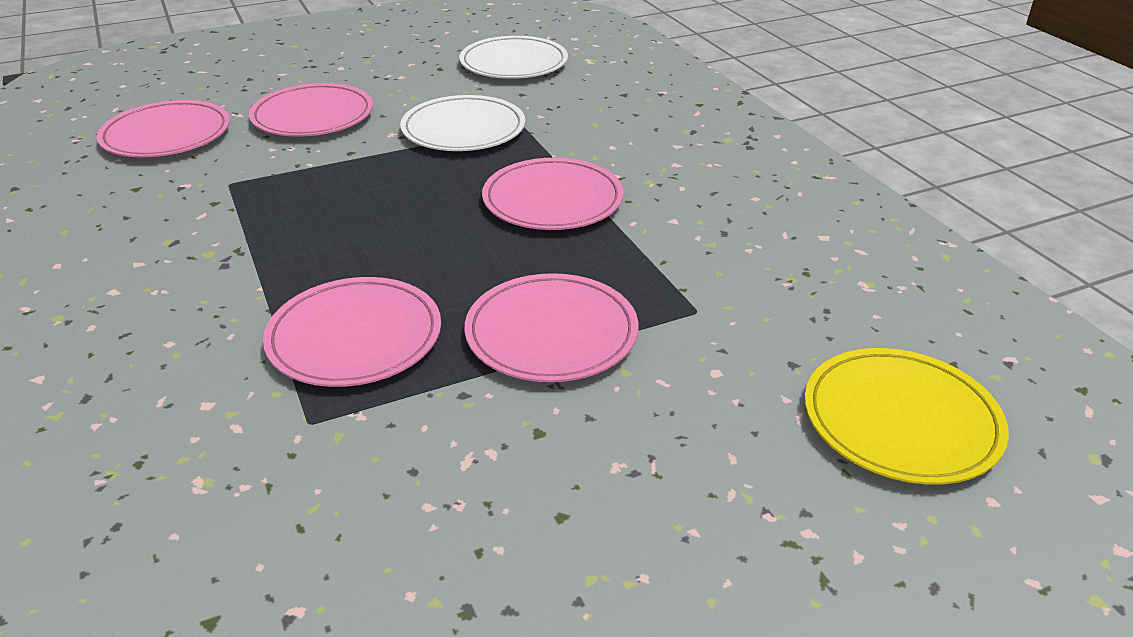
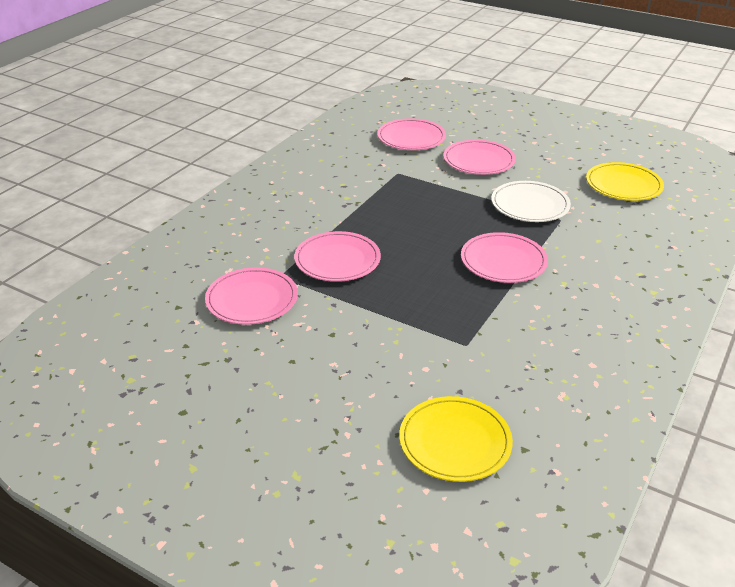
camera: 55 degrees right, 0 degrees up
(514, 63) = (623, 185): white plate -> yellow plate
(551, 333) = (398, 309): pink plate -> pink plate (252, 299)

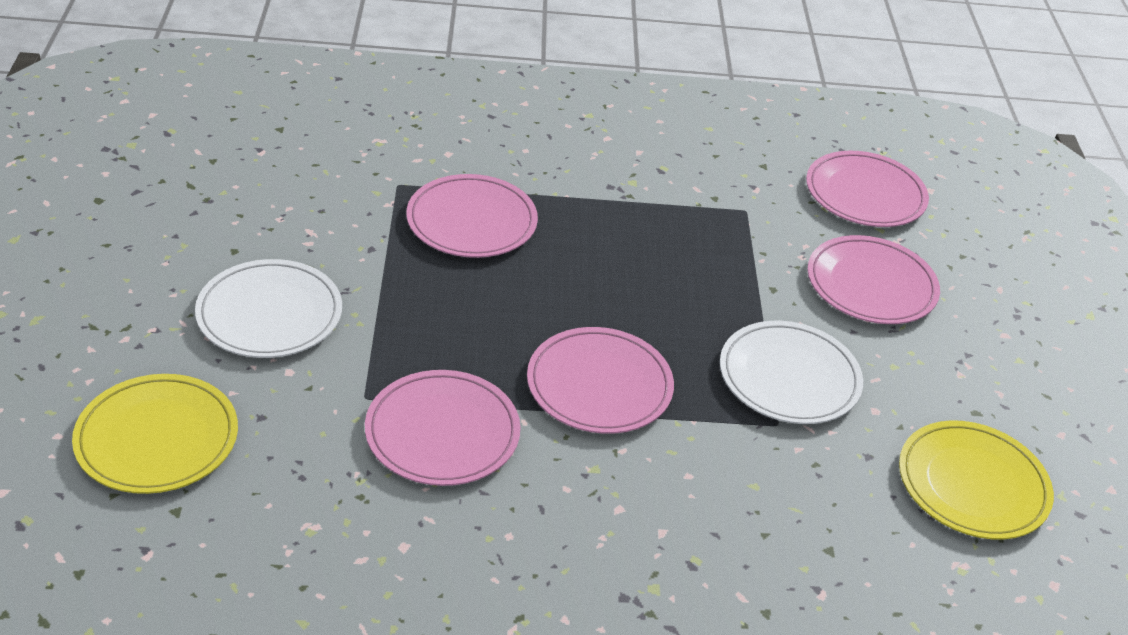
camera: 55 degrees right, 5 degrees up
(252, 299) = (333, 178): pink plate -> pink plate (442, 432)
(366, 362) = (269, 314): none -> white plate

